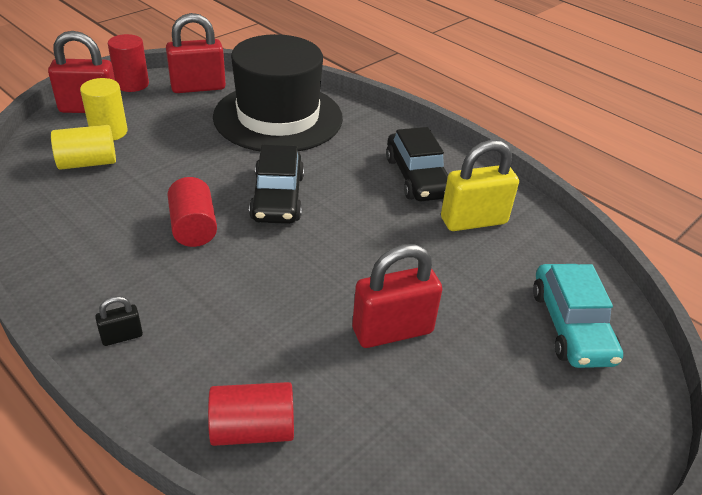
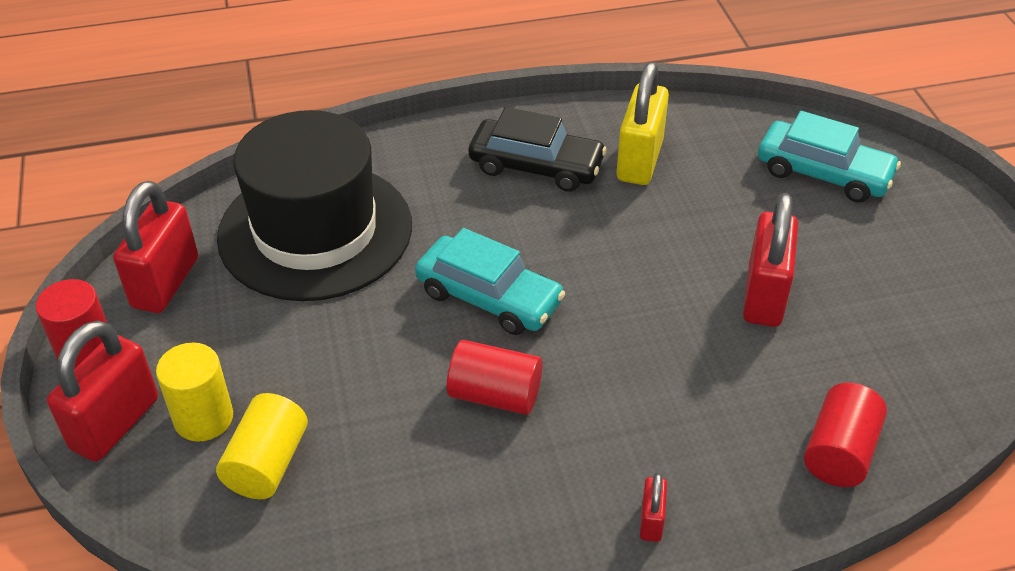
camera: 55 degrees left, 5 degrees up
(122, 336) = (651, 521): black padlock -> red padlock
(277, 197) = (489, 297): black car -> turquoise car

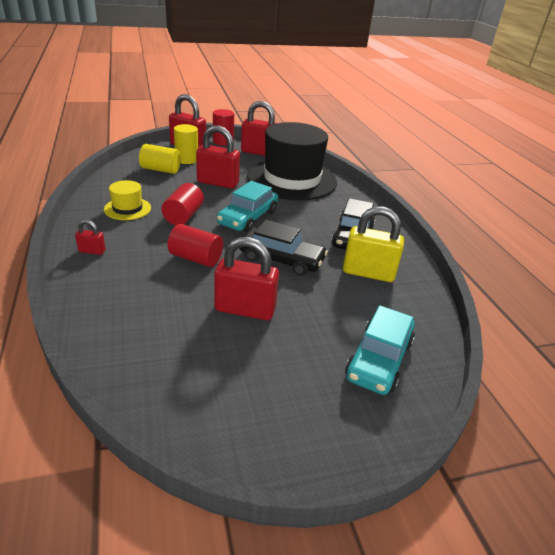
camera: 85 degrees right, 10 degrees down
(337, 350) = (218, 183): none -> red padlock
(474, 495) = (127, 209): none -> yellow hat
(623, 254) = (281, 259): none -> black car
(839, 452) = (109, 322): red cylinder -> red cylinder (196, 258)

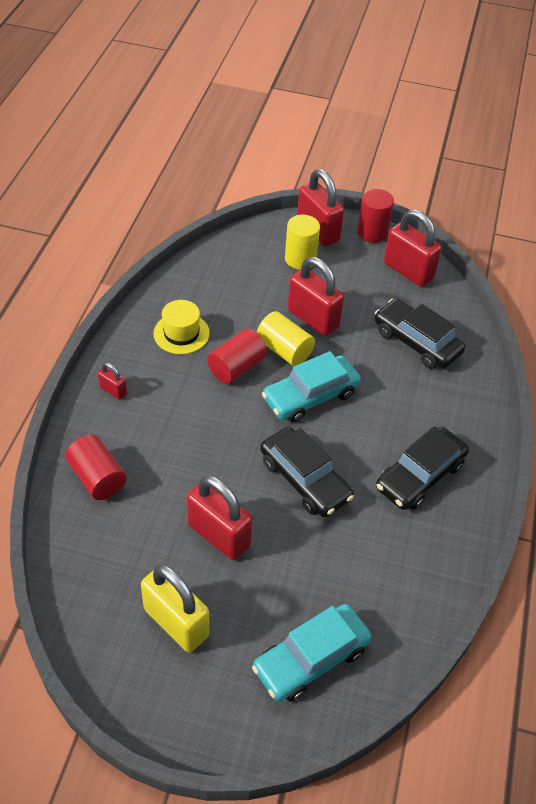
camera: 30 degrees right, 15 degrees up
(160, 170) = (256, 271): yellow cylinder -> yellow cylinder (284, 350)
(196, 258) = (211, 441): red cylinder -> red cylinder (97, 478)
(292, 179) = (416, 342): black hat -> black car
(368, 273) = (393, 541): yellow padlock -> yellow padlock (176, 622)

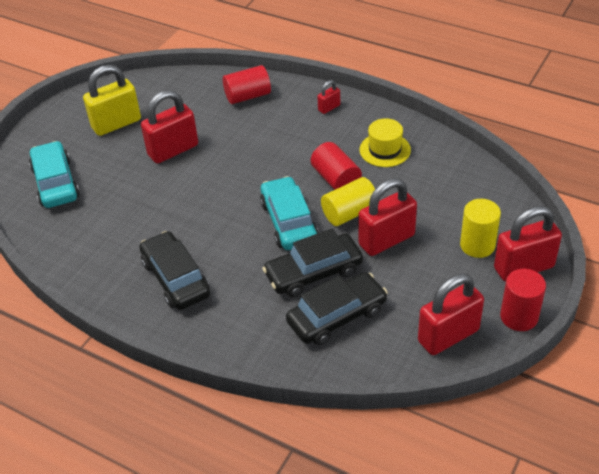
camera: 110 degrees right, 5 degrees down
(304, 479) = (202, 203): black car -> black car (313, 273)

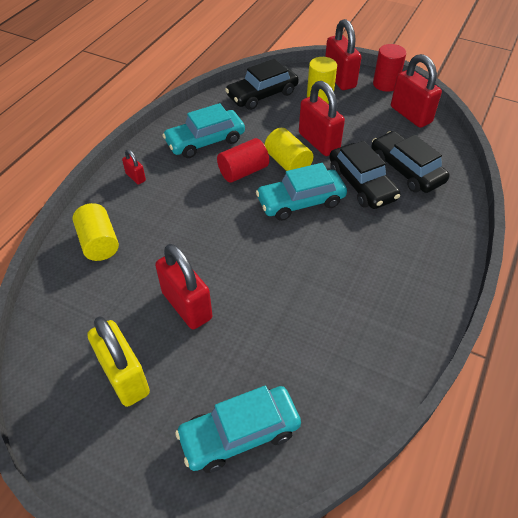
camera: 95 degrees left, 5 degrees up
(176, 278) = (385, 281): black car -> black car (262, 95)
(248, 96) = (99, 243): red cylinder -> yellow cylinder
(385, 150) = (205, 141): yellow hat -> turquoise car

